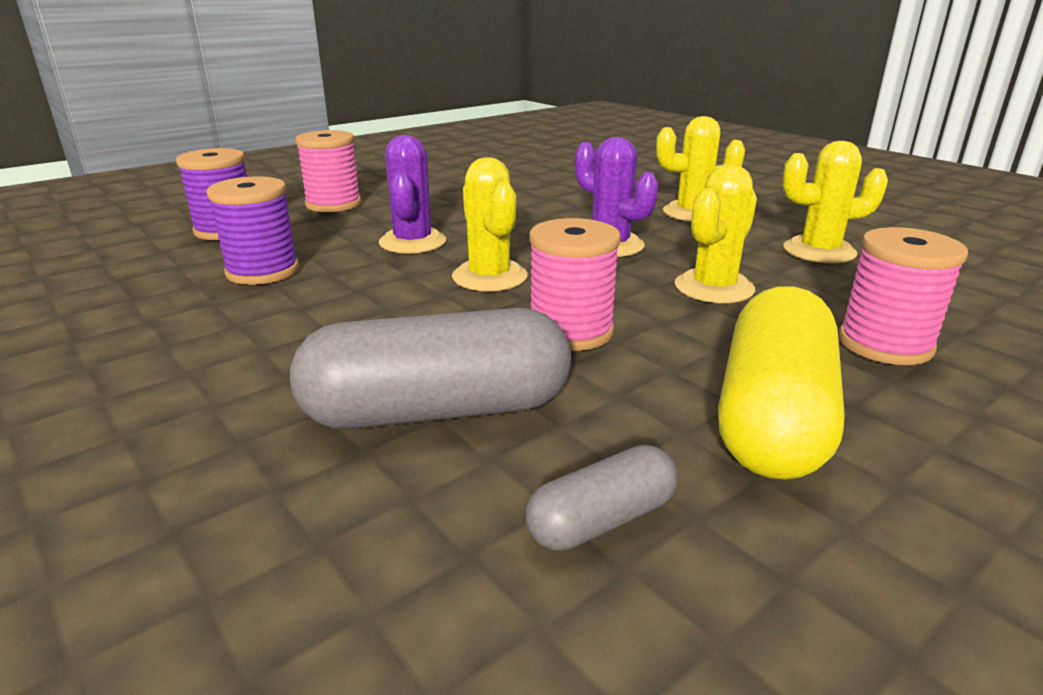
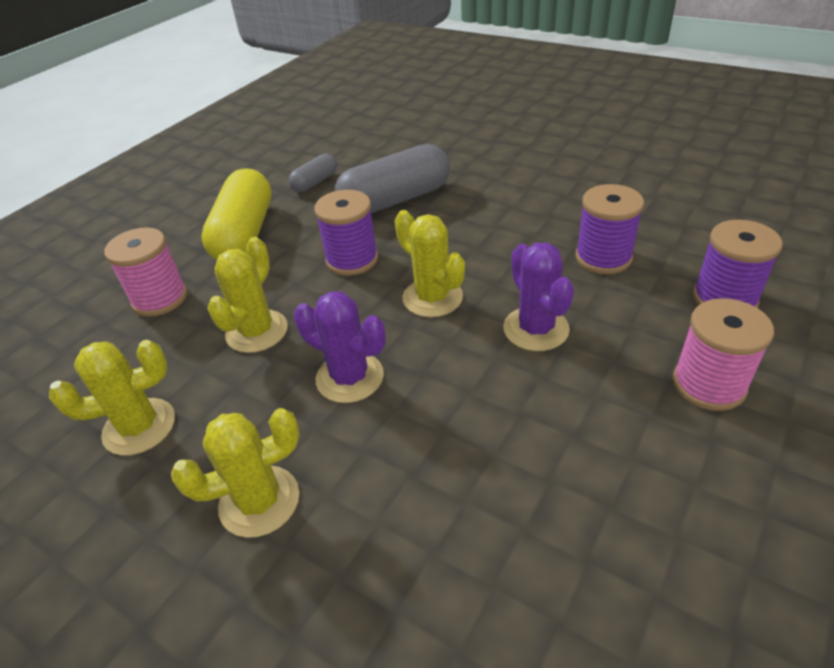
camera: 165 degrees right, 15 degrees up
(571, 331) = (352, 260): pink spool -> purple spool

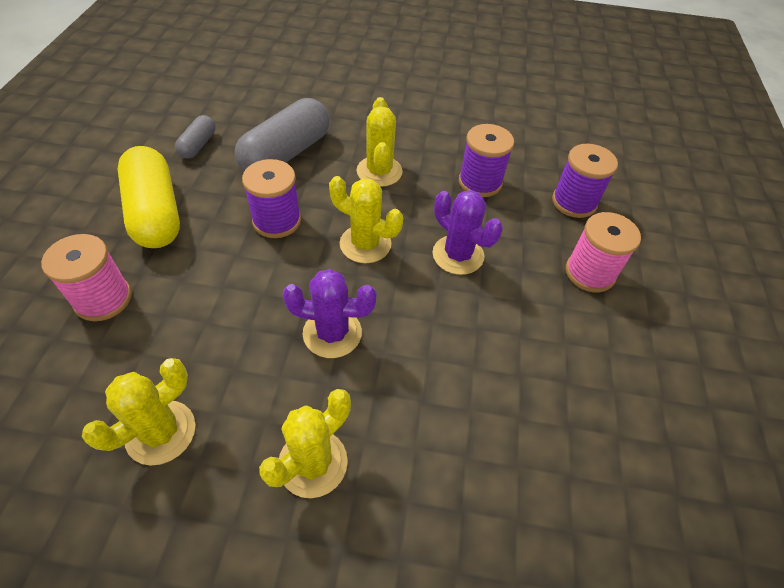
camera: 30 degrees left, 10 degrees up
(257, 331) = (224, 310): yellow cactus -> yellow cactus (379, 171)

